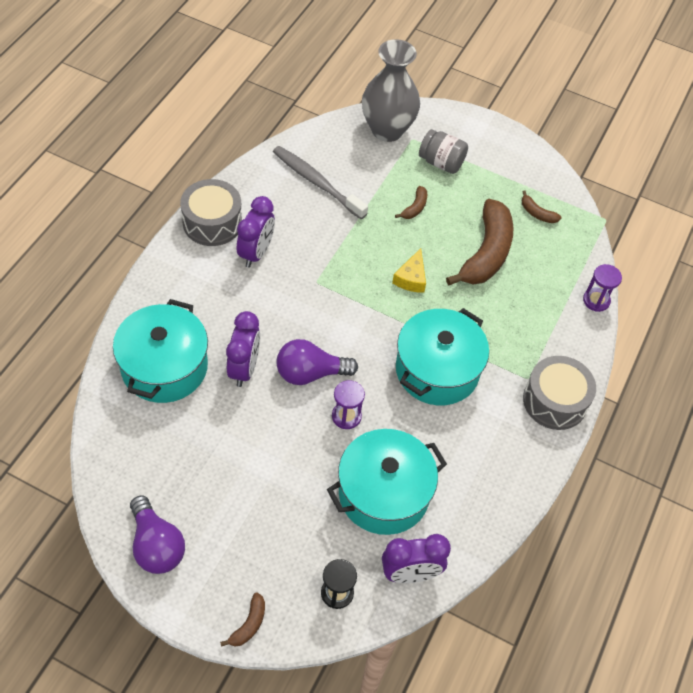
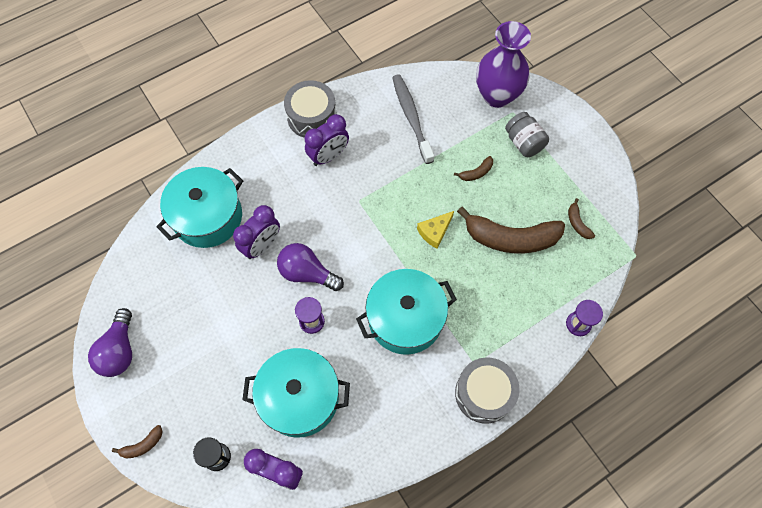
camera: 35 degrees right, 10 degrees up
(387, 130) = (497, 95): grey vase -> purple vase
(486, 253) = (510, 238): brown banana -> brown banana turned 45 degrees clockwise

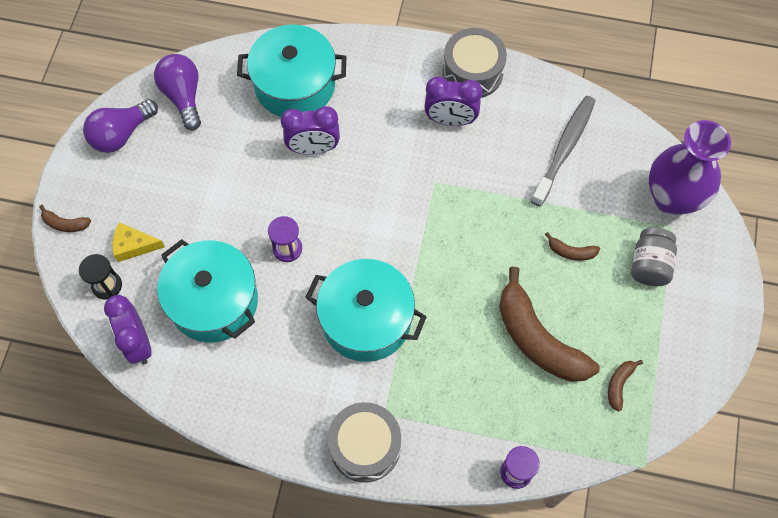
camera: 45 degrees right, 0 degrees up
(307, 273) = (326, 205): purple light bulb -> purple light bulb (183, 96)
(434, 232) = (473, 270): yellow cheese -> yellow cheese (134, 246)

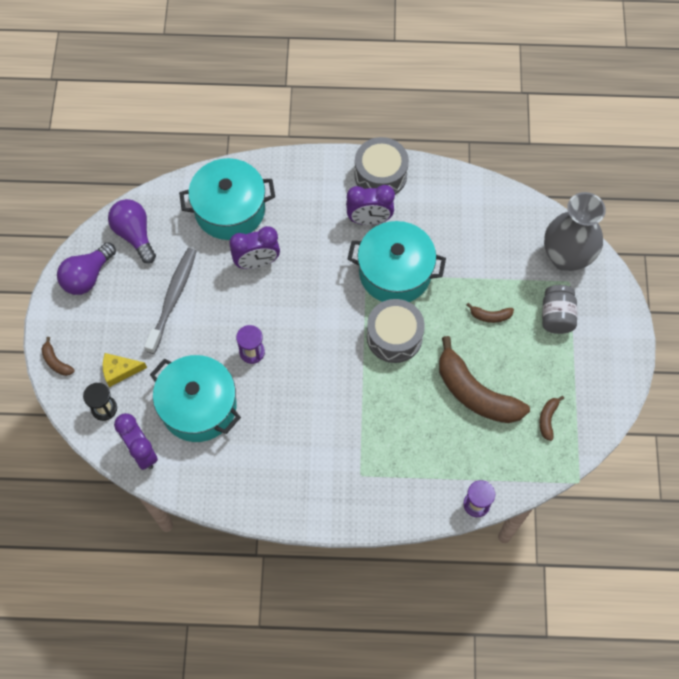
camera: 10 degrees left, 0 degrees up
(65, 224) = (56, 362): brown banana -> brown banana turned 45 degrees clockwise
(365, 446) = (349, 504): grey drum -> grey drum (394, 336)
(366, 320) = (330, 401): turquoise pot -> turquoise pot (395, 272)
(564, 149) = (470, 229): grey toothbrush -> grey toothbrush (173, 298)
(672, 198) = (566, 257): purple vase -> grey vase

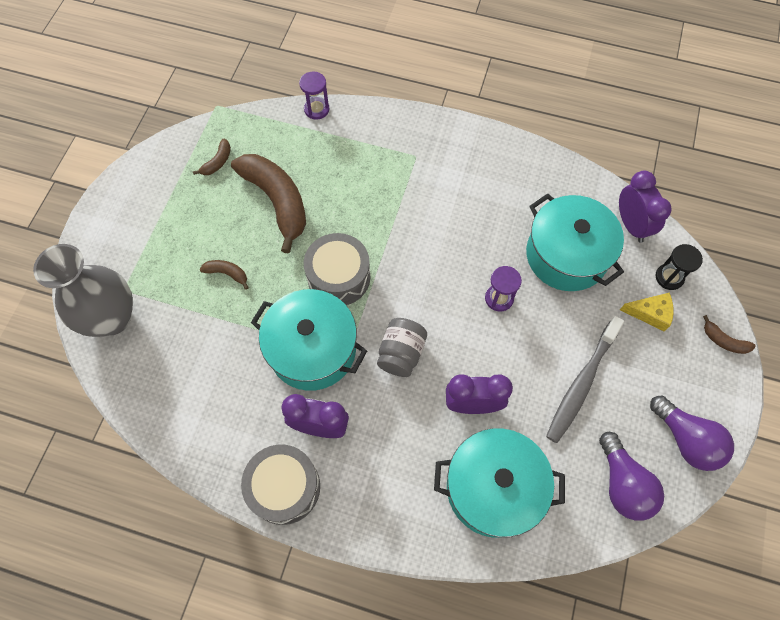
camera: 165 degrees left, 0 degrees up
(56, 362) = (724, 341): brown banana -> brown banana turned 150 degrees clockwise
(87, 276) = (686, 440): purple light bulb -> purple light bulb turned 90 degrees clockwise
(556, 316) = (157, 256): grey jar -> grey jar (401, 353)

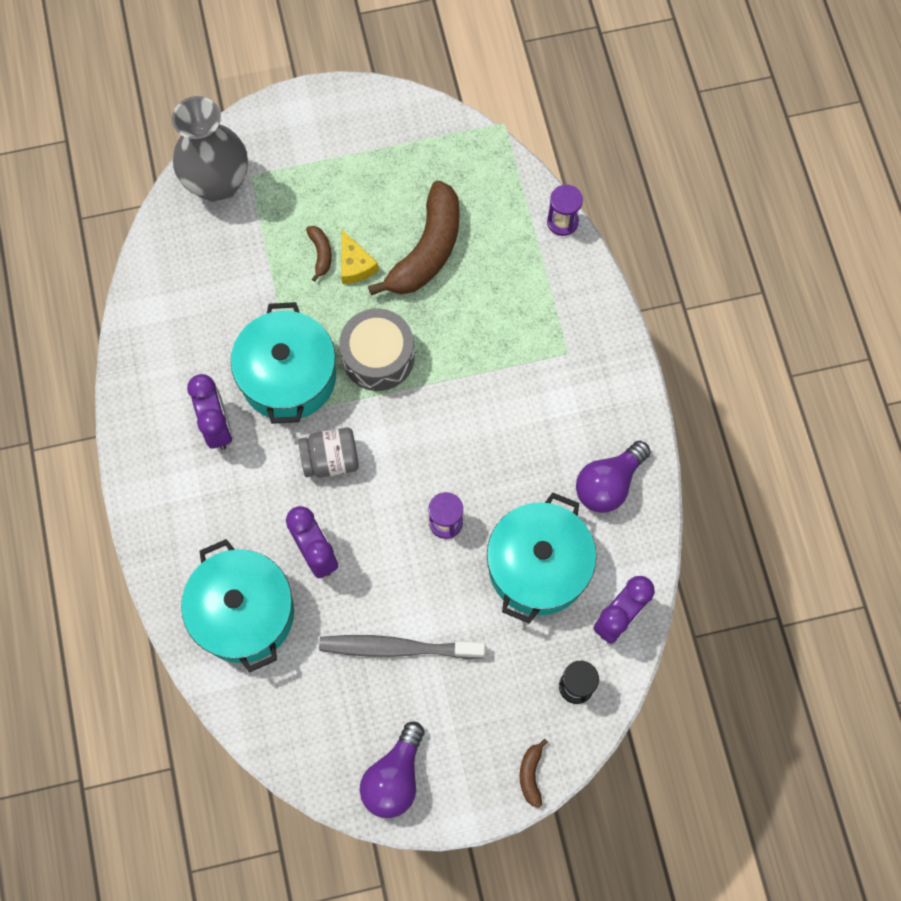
camera: 60 degrees right, 5 degrees up
(218, 162) = (437, 168): brown banana -> none
(284, 487) = (145, 429): grey drum -> none
(622, 484) = (313, 733): purple light bulb -> purple light bulb (608, 484)
(650, 313) = (519, 684): yellow cheese -> yellow cheese (355, 265)

